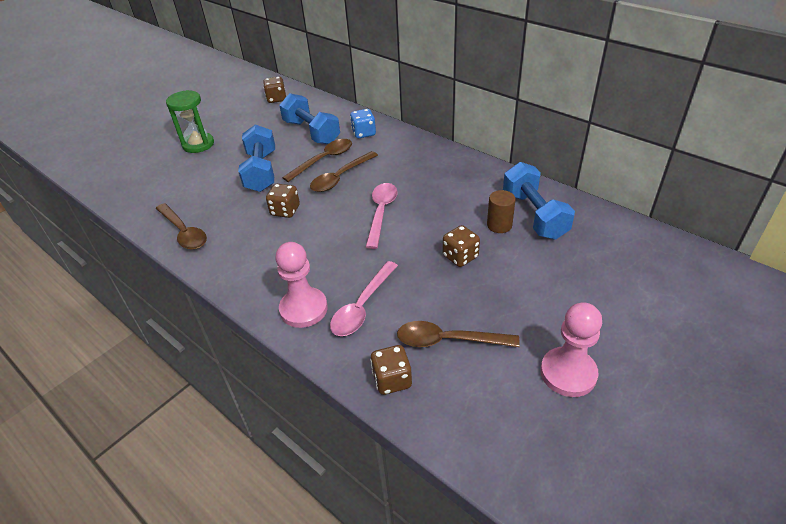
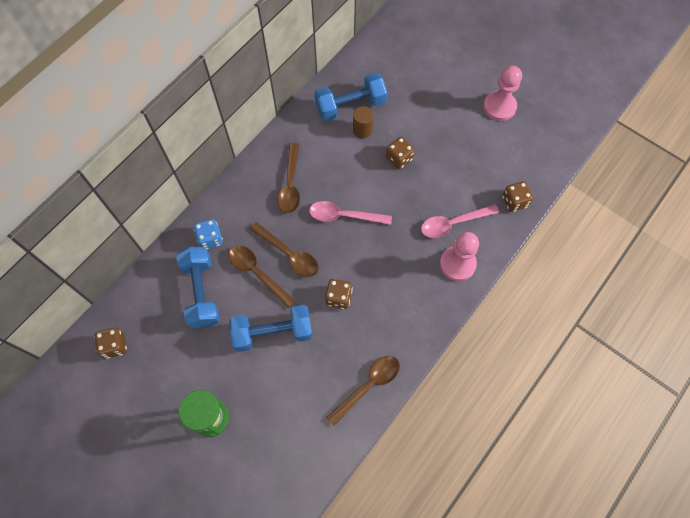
camera: 95 degrees left, 25 degrees up
(311, 132) = (201, 292): blue dumbbell -> blue dumbbell turned 60 degrees counterclockwise
(362, 306) = (453, 223): pink spoon -> pink spoon turned 135 degrees clockwise
(448, 340) = (480, 169): brown spoon -> brown spoon (290, 185)

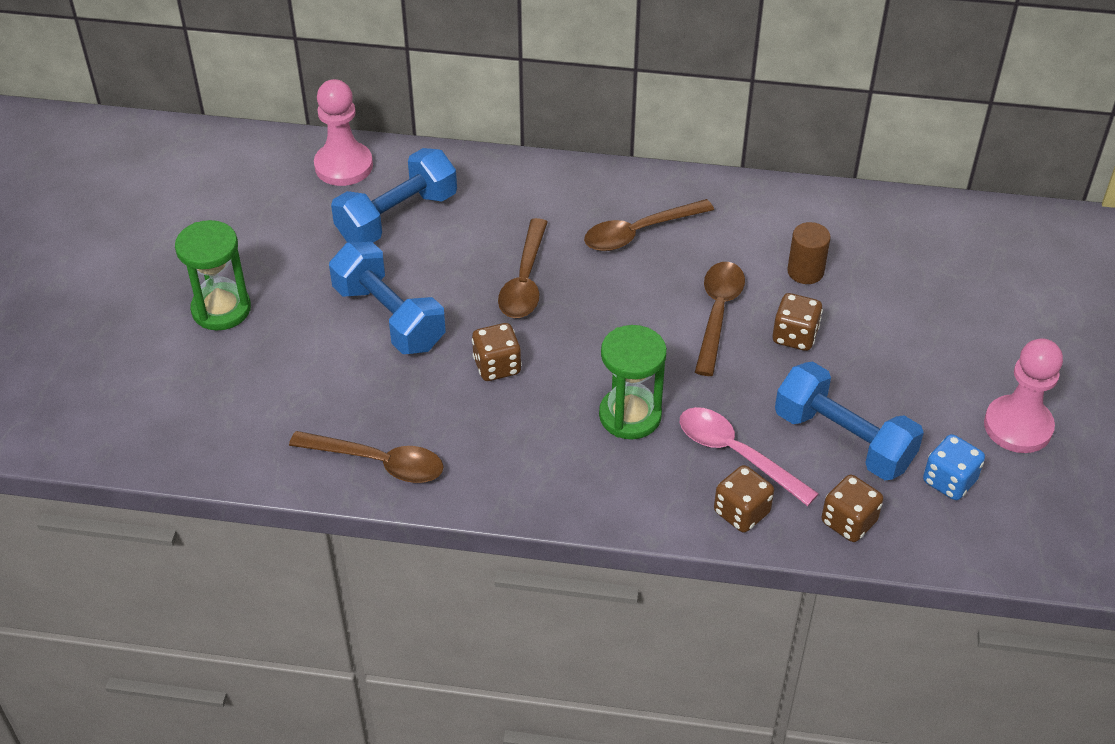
camera: 60 degrees right, 20 degrees down
(114, 346) = (263, 171): brown dice -> brown dice (741, 512)
(210, 239) = (484, 189): blue dice -> blue dice (949, 481)
(257, 273) = (469, 260): brown spoon -> brown spoon (718, 313)
(344, 216) = (637, 314): pink spoon -> none
(350, 105) = (835, 239): blue dumbbell -> blue dumbbell (843, 440)
(405, 255) = (630, 415): none -> green hourglass
(457, 264) = (666, 490): pink pawn -> pink pawn (343, 166)

